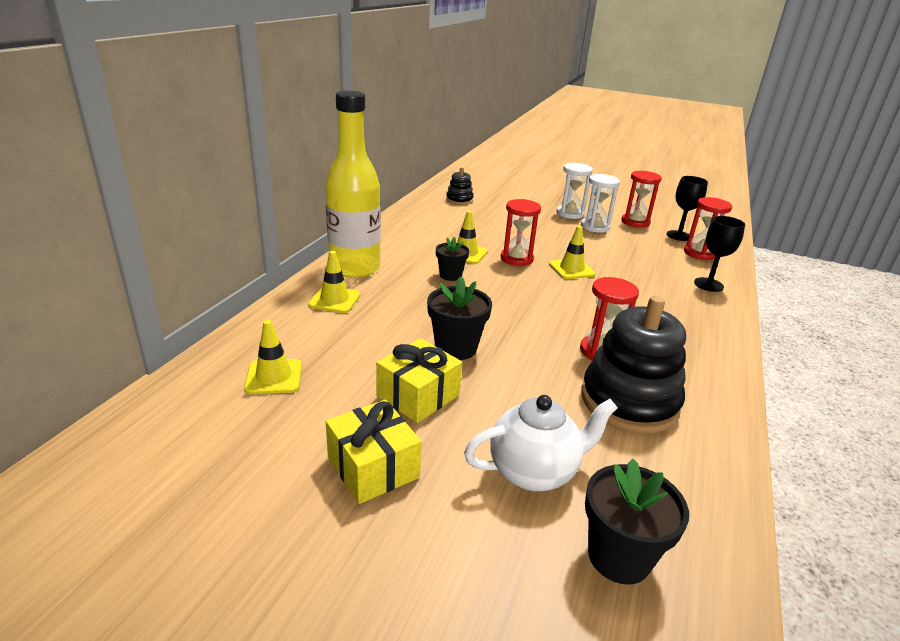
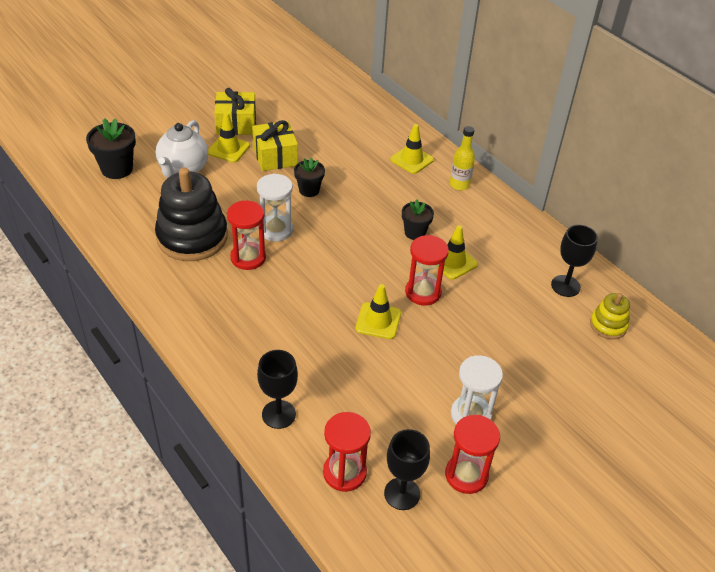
camera: 120 degrees right, 15 degrees up
(273, 377) = (336, 114): yellow traffic cone -> yellow traffic cone (228, 149)
(355, 268) = (459, 185): yellow bottle -> yellow bottle, size x0.45
(438, 214) = (565, 286): none -> black goblet
(456, 348) = (309, 190): black flower pot -> black flower pot, size x0.65
(459, 200) = (608, 325): black stacking toy -> yellow stacking toy
(570, 214) = (523, 416): white hourglass -> white hourglass (276, 230)

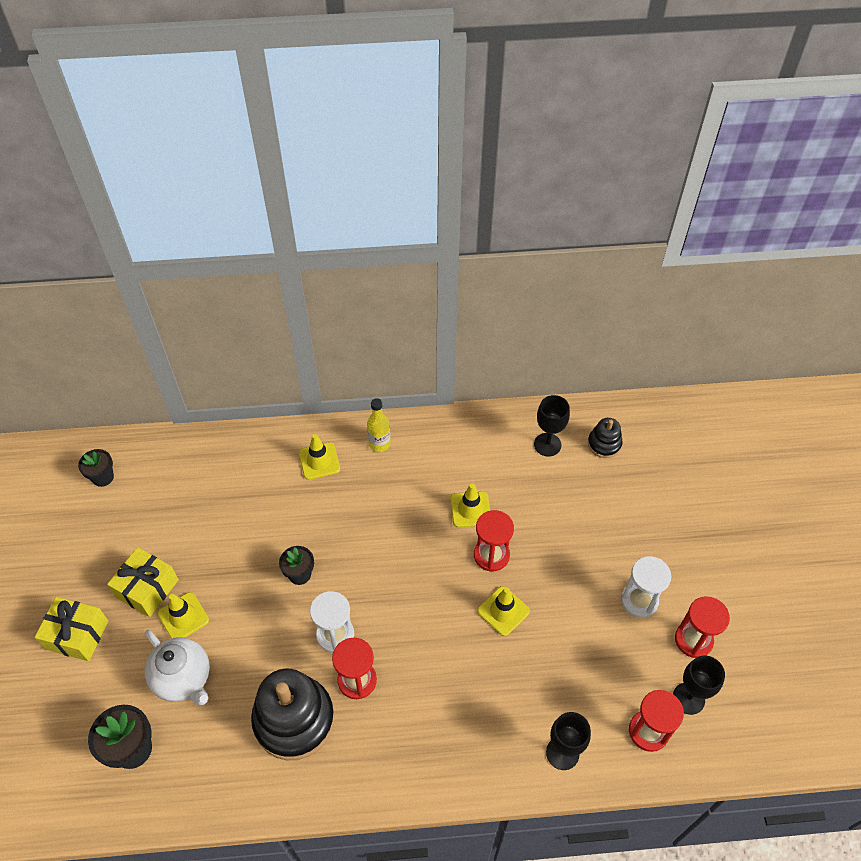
camera: 55 degrees left, 10 degrees up
(275, 156) = (227, 578): yellow gift -> yellow gift (77, 635)
(415, 233) = (416, 517): black flower pot -> black flower pot (103, 477)
(608, 325) = (604, 444): yellow stacking toy -> black stacking toy

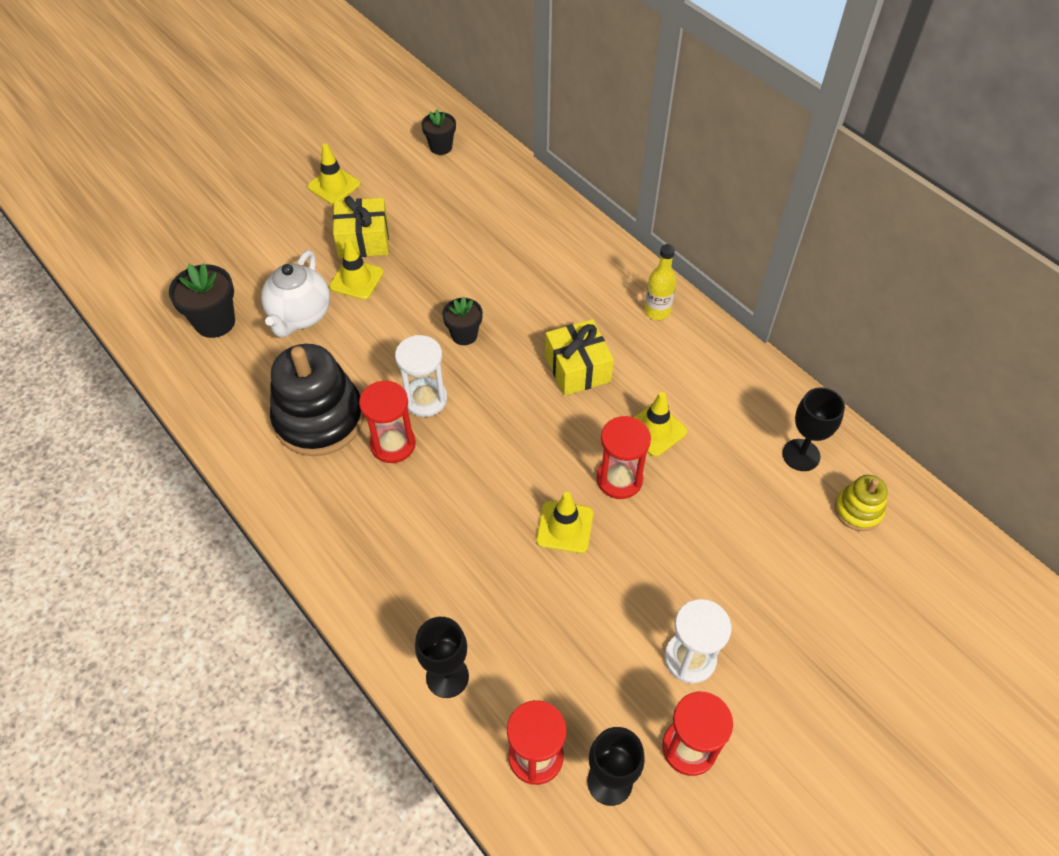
camera: 55 degrees right, 0 degrees up
(77, 635) = (288, 224): yellow gift -> yellow gift (577, 368)
(319, 461) = (593, 277): yellow traffic cone -> yellow traffic cone (334, 185)
(604, 444) = (858, 510): black stacking toy -> yellow stacking toy

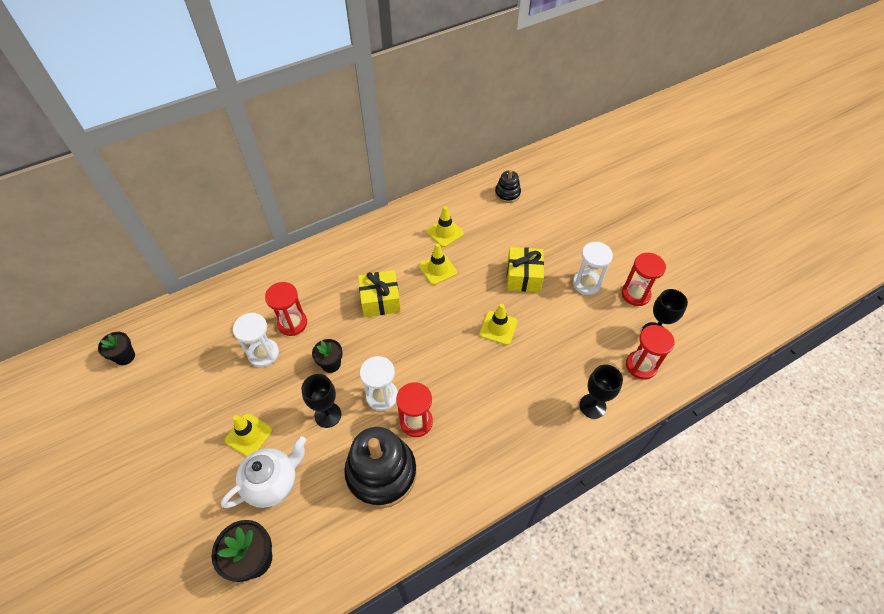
camera: 80 degrees left, 0 degrees up
(300, 316) = (273, 483): white teapot -> white teapot turned 60 degrees counterclockwise
(334, 185) = (129, 446): yellow traffic cone -> yellow traffic cone (445, 232)
(363, 240) = (206, 426): yellow gift -> yellow gift (523, 277)
(467, 264) = (263, 353): none -> white hourglass
(619, 479) = (469, 294): red hourglass -> red hourglass (292, 323)
(657, 311) = (346, 250): yellow bottle -> none
(801, 455) = (469, 207): black goblet -> black goblet (328, 415)
(858, 510) = (507, 194): yellow stacking toy -> black stacking toy

